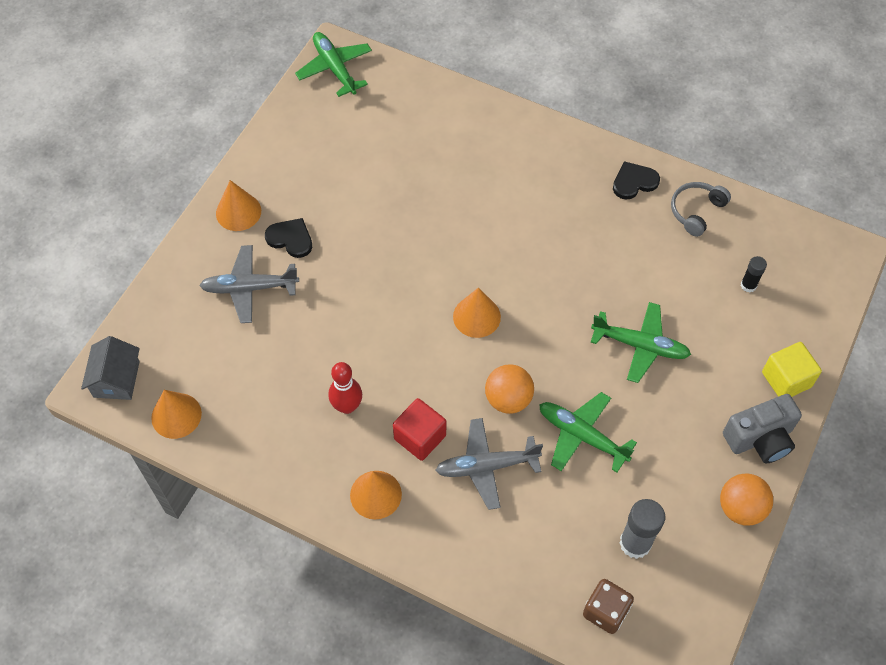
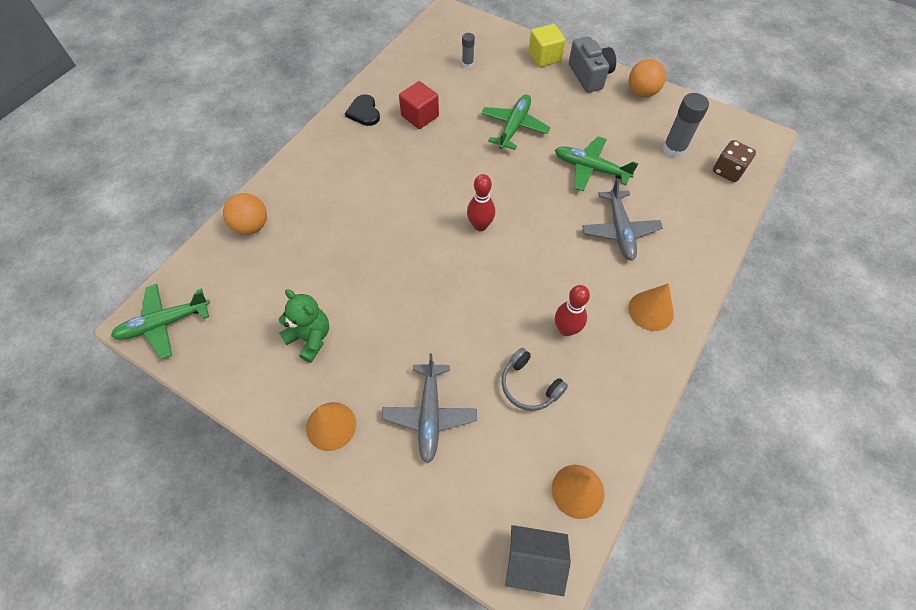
camera: 85 degrees left, 0 degrees up
(290, 239) = (375, 373): black heart -> none
(325, 181) = (310, 338): none -> green teddy bear
(420, 437) = (595, 274): red cube -> red cube (420, 116)
(476, 316) = (480, 225): orange cone -> red bowling pin
(508, 399) = (559, 211): orange ball -> orange ball (251, 226)
(582, 436) = (590, 169): green plane -> green plane turned 75 degrees clockwise
(696, 211) = (399, 81): grey headphones -> grey headphones (529, 386)
(748, 285) = (467, 64): black glue stick -> grey glue stick

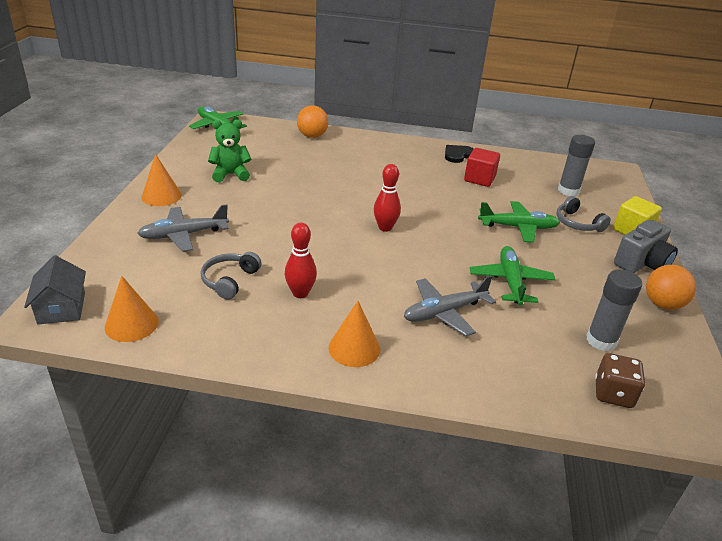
camera: 65 degrees right, 25 degrees down
(310, 338) = (230, 174): green teddy bear -> green teddy bear turned 120 degrees counterclockwise
(467, 64) = (568, 191): grey glue stick -> grey glue stick, size x1.77
(521, 85) = (577, 223): none -> grey headphones

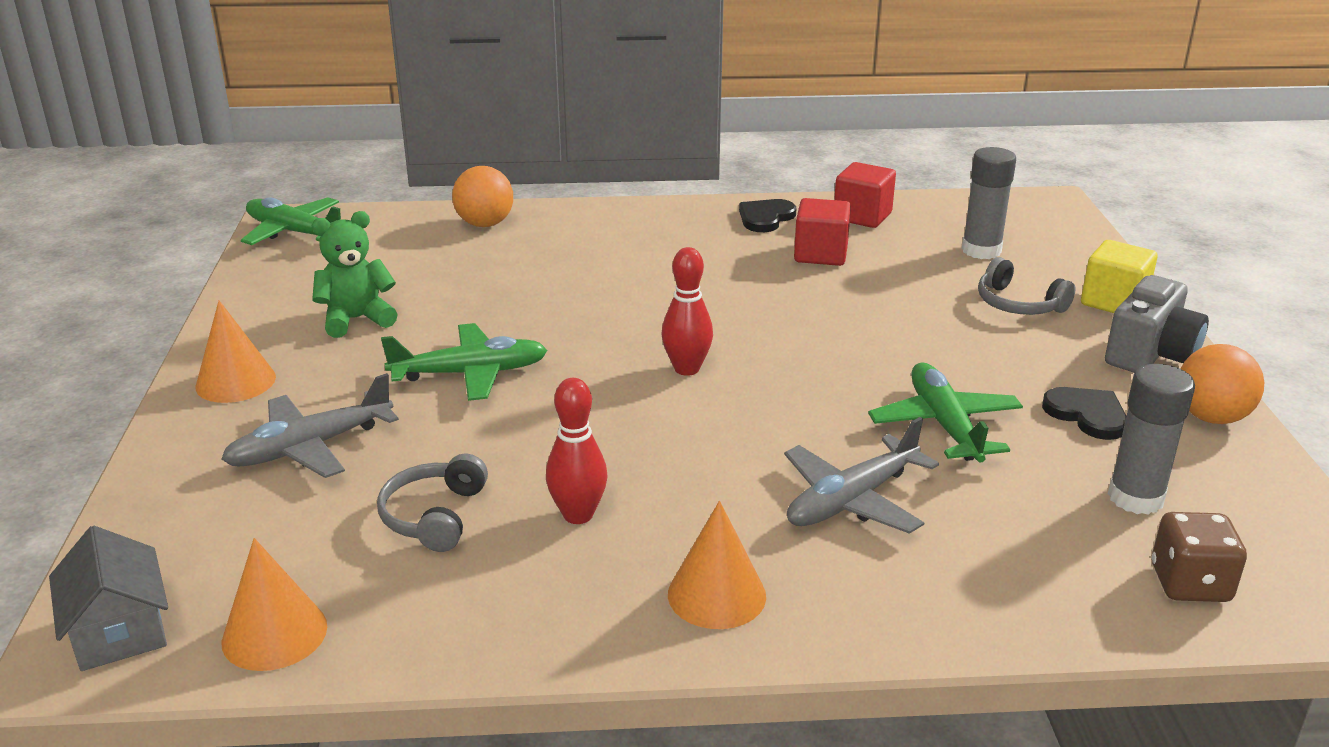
camera: 10 degrees left, 5 degrees down
(510, 162) = (862, 216): none -> red cube
(518, 227) = (920, 328): green plane -> green plane (470, 373)
(592, 290) = (1087, 415): none -> black heart

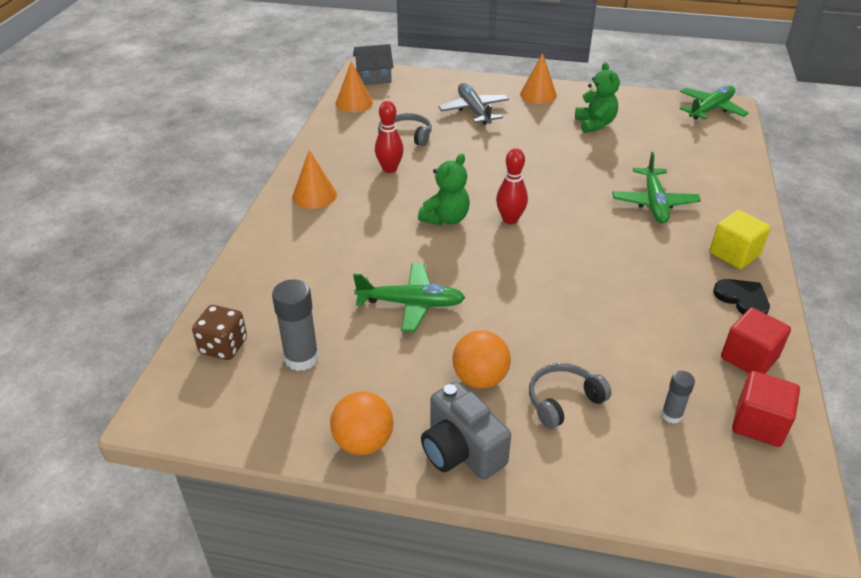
camera: 105 degrees right, 10 degrees up
(470, 373) = (526, 152): green plane -> green plane (654, 203)
(485, 224) = (725, 171): orange ball -> orange ball (480, 378)
(715, 426) = (446, 219): none -> green teddy bear
(820, 254) = (668, 312): red cube -> red cube (758, 424)
(852, 500) = (358, 249): grey plane -> none
(981, 250) = (671, 415): grey glue stick -> grey glue stick, size x0.57
(1087, 415) = (394, 374): black heart -> none
(1113, 302) = (555, 469): yellow cube -> yellow cube (734, 254)

